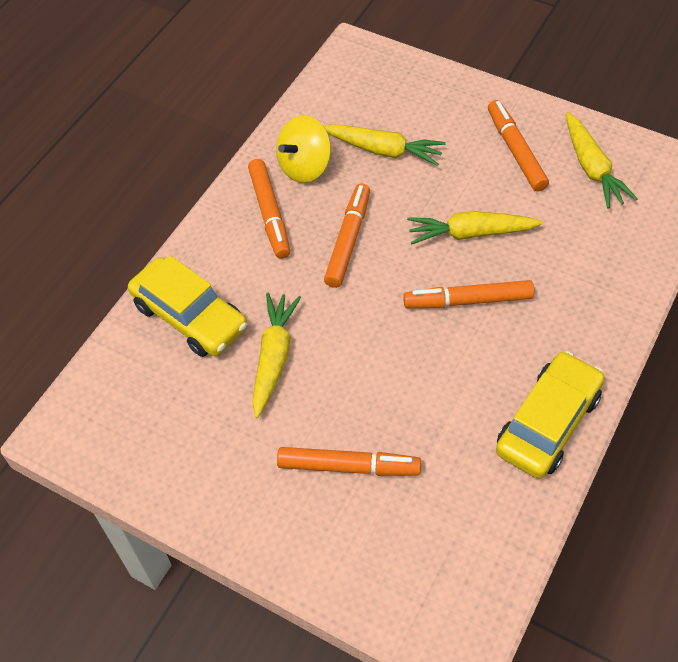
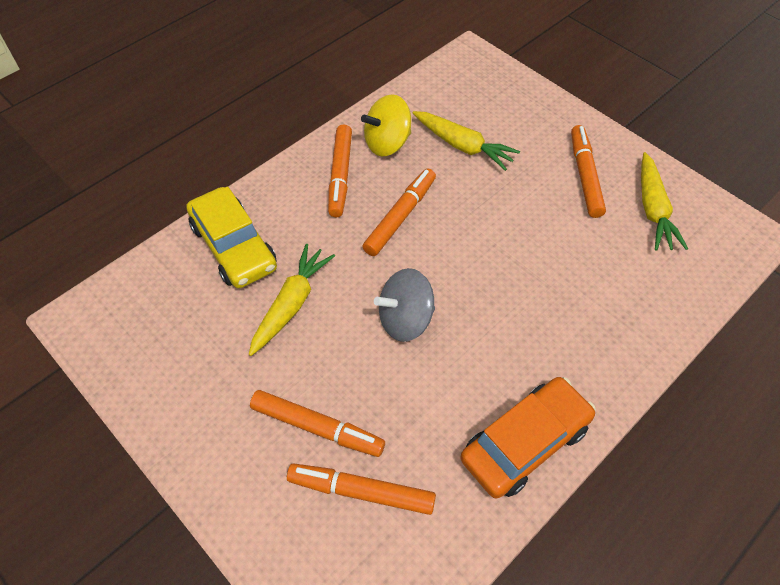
camera: 15 degrees right, 0 degrees up
(393, 341) = (405, 319): none -> grey spinning top
(468, 301) = (490, 301): orange marker -> orange marker (361, 491)
(470, 233) = (515, 240): yellow carrot -> none
(548, 423) = (525, 443): yellow car -> orange car

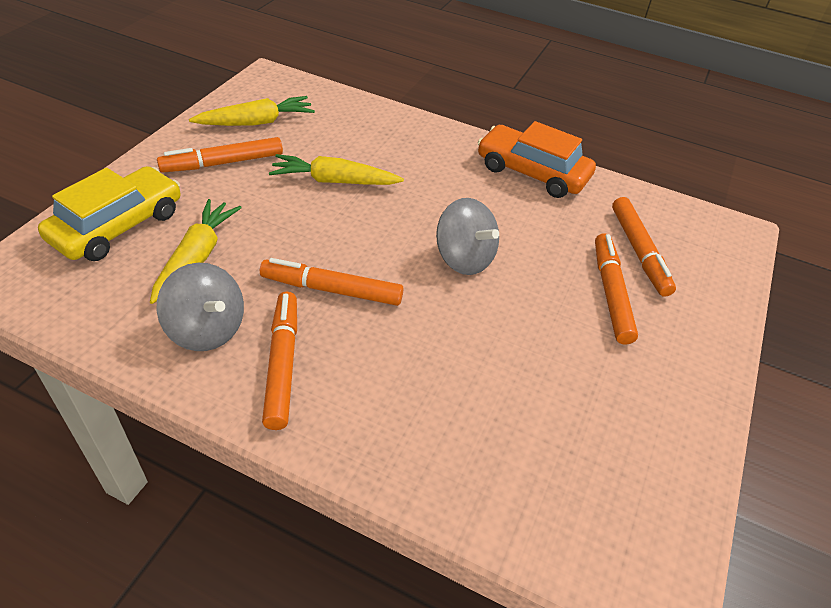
camera: 115 degrees left, 10 degrees down
(234, 247) = (450, 443): yellow car -> yellow car (118, 226)
(291, 304) = (498, 354): yellow carrot -> yellow carrot (334, 181)
(340, 175) = (282, 364): orange marker -> orange marker turned 75 degrees counterclockwise
(387, 143) = (207, 329): yellow spinning top -> grey spinning top

